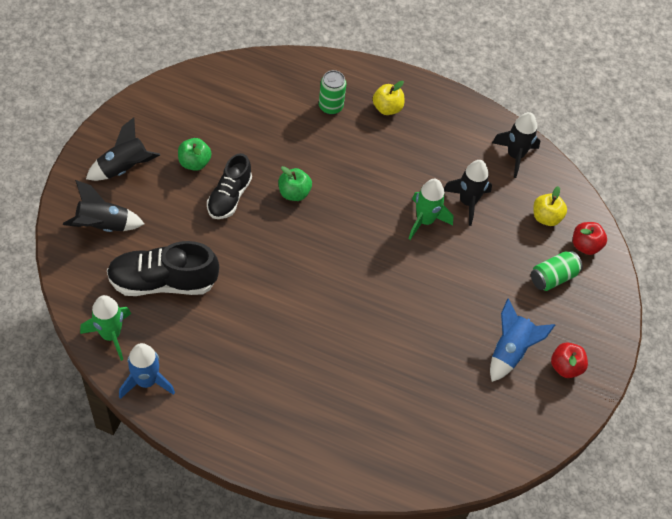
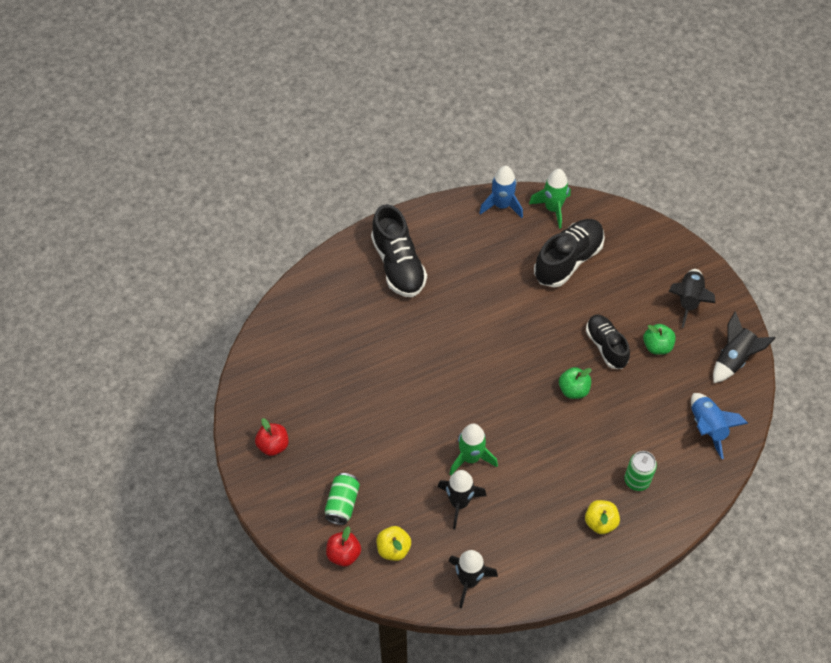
camera: 140 degrees right, 0 degrees up
(103, 225) = (645, 257): black rocket -> black rocket (733, 359)
(300, 417) = (398, 265): none -> black shoe
(510, 350) = (319, 421): blue rocket -> blue rocket (707, 427)

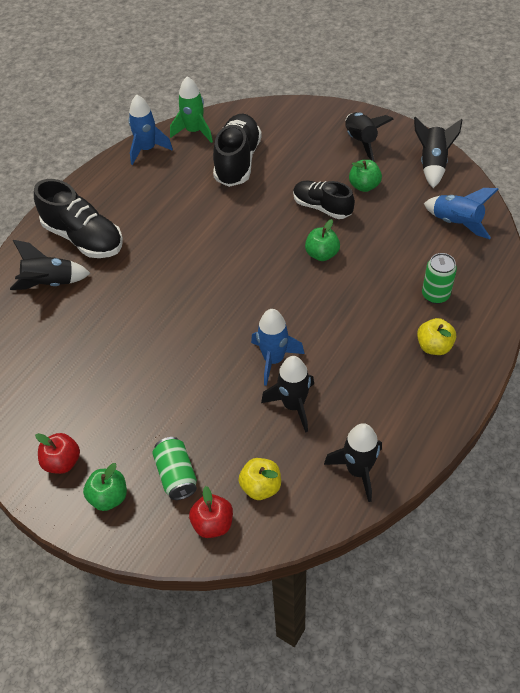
camera: 30 degrees left, 5 degrees down
(288, 491) = (109, 497): none -> green apple
(349, 292) = (50, 283): none -> black rocket
(471, 458) = (273, 359): green rocket -> blue rocket

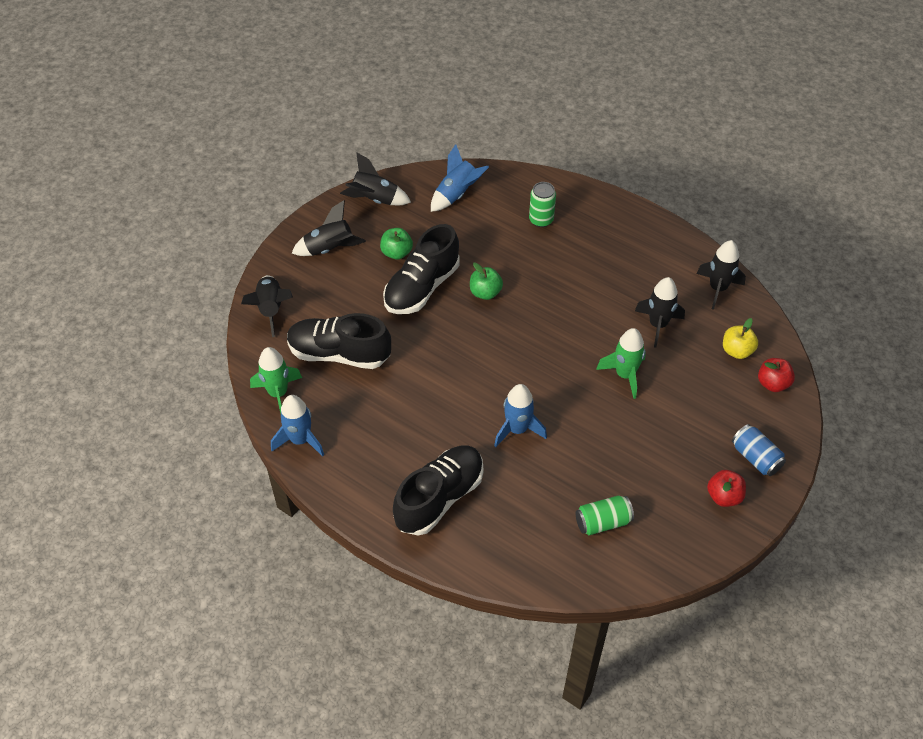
camera: 90 degrees left, 0 degrees up
(50, 283) = (505, 526): black rocket -> black rocket (271, 309)
(109, 497) = (755, 458): green apple -> blue can
(176, 475) = (730, 408): green can -> green can (603, 522)
(221, 373) = (625, 375): none -> green rocket
(273, 359) = (609, 336): blue rocket -> blue rocket (517, 429)
(322, 207) = (422, 287): black shoe -> black shoe, size x1.51
(434, 346) = (597, 228): yellow apple -> none

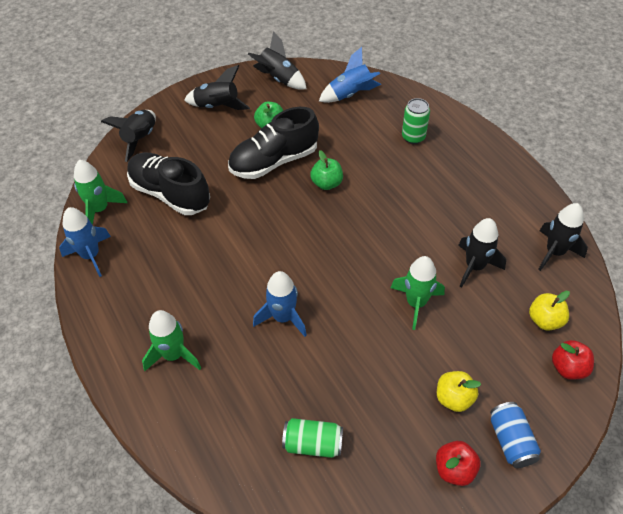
camera: 25 degrees right, 0 degrees up
(439, 498) = (173, 355): black shoe -> green rocket
(696, 442) = (453, 398): none -> yellow apple

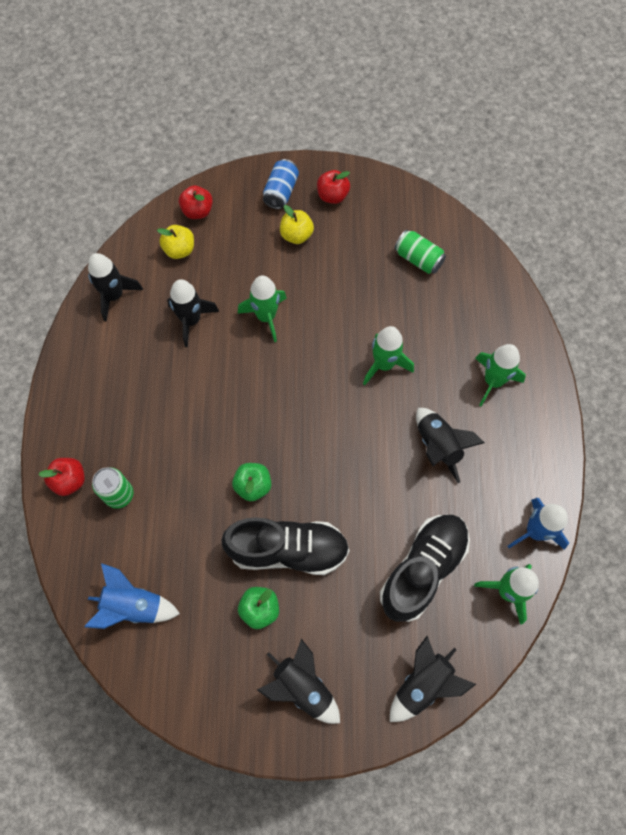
camera: 150 degrees left, 15 degrees up
(170, 194) = (423, 569): black shoe -> black shoe turned 120 degrees counterclockwise
(279, 79) = (198, 693): black rocket -> black rocket (438, 446)
(283, 317) = (384, 364): blue rocket -> green rocket
(453, 129) = (70, 481): none -> red apple

